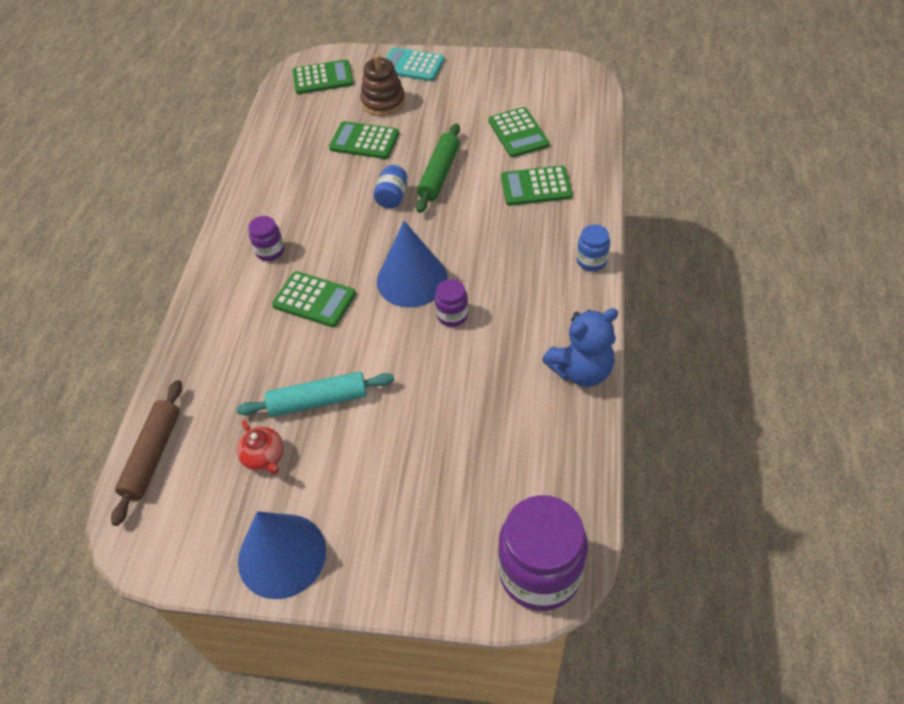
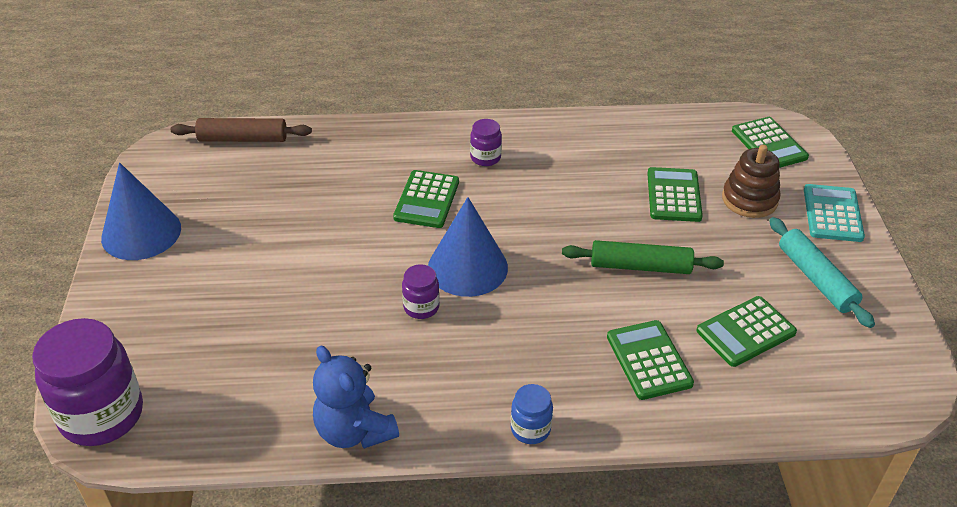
camera: 75 degrees right, 10 degrees down
(265, 457) = (239, 203): red teapot -> none
(318, 401) = (302, 225): turquoise rolling pin -> turquoise rolling pin (816, 279)
(392, 197) = (589, 232): blue jar -> none

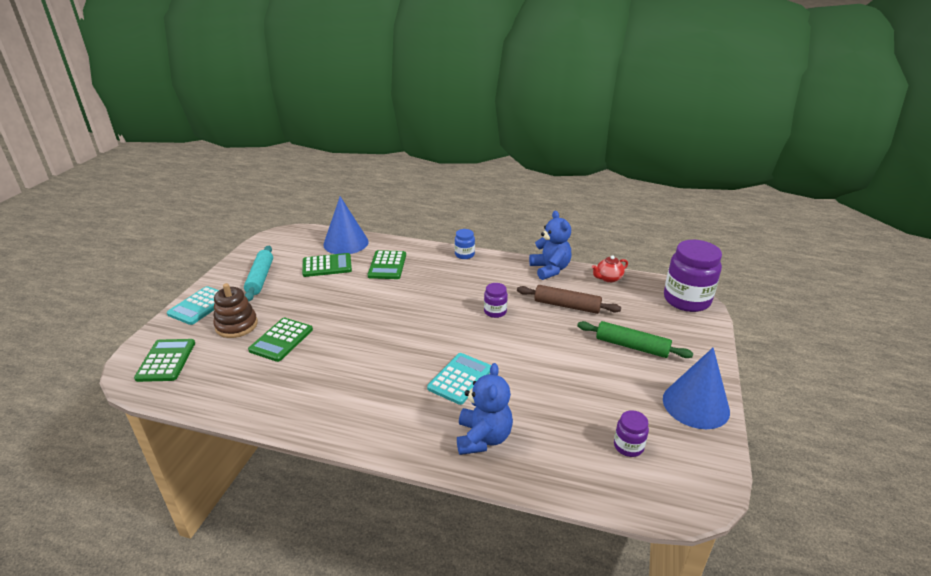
camera: 160 degrees left, 10 degrees down
(241, 435) = (608, 278): none -> red teapot
(243, 139) = (614, 487): brown rolling pin -> brown rolling pin (567, 305)
(376, 149) = (483, 438): none -> blue teddy bear
(426, 200) = (460, 379): green calculator -> turquoise calculator
(467, 267) = (455, 326): blue cone -> blue cone (346, 243)
(485, 158) = (392, 404): purple jar -> purple jar (628, 446)
(640, 266) = (349, 304): green rolling pin -> green rolling pin (632, 346)

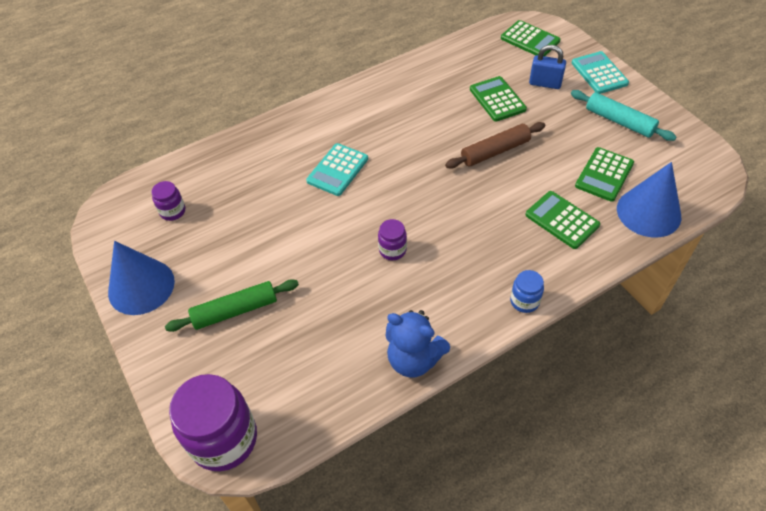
camera: 135 degrees right, 20 degrees up
(236, 325) = (545, 83): brown stacking toy -> blue padlock
(460, 379) = (337, 170): turquoise calculator -> turquoise calculator turned 45 degrees clockwise
(483, 438) = (273, 146): blue teddy bear -> none
(567, 305) = (339, 315): brown rolling pin -> brown rolling pin (495, 151)
(608, 278) = (338, 402): red teapot -> none

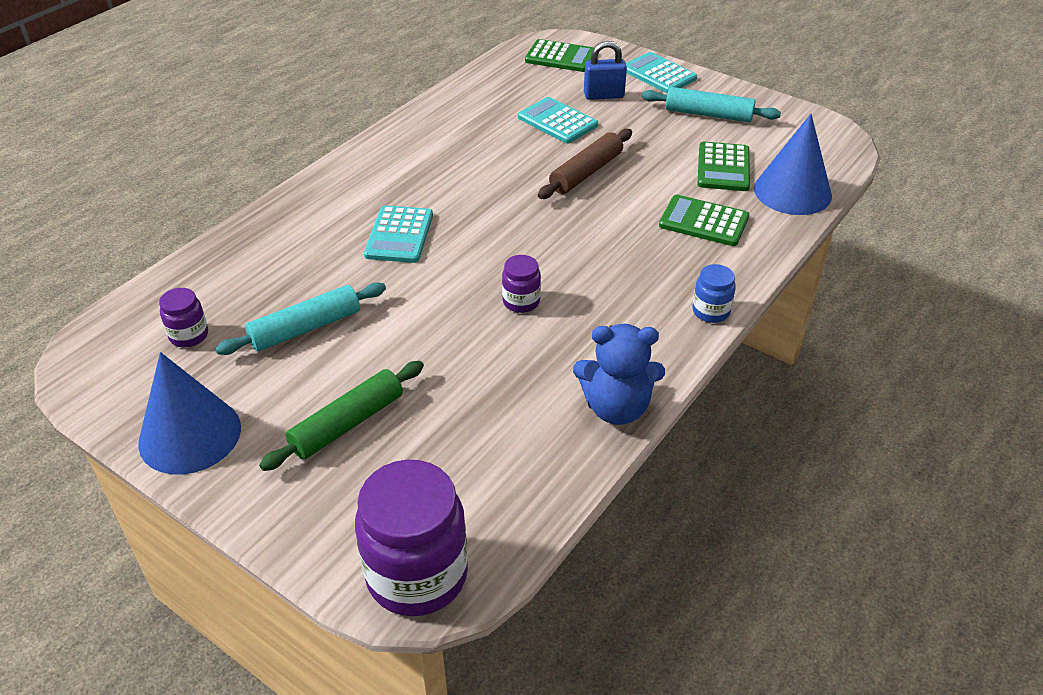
camera: 25 degrees left, 10 degrees down
(244, 228) = (305, 328): none -> turquoise rolling pin
(497, 99) = (557, 121): green calculator -> turquoise calculator

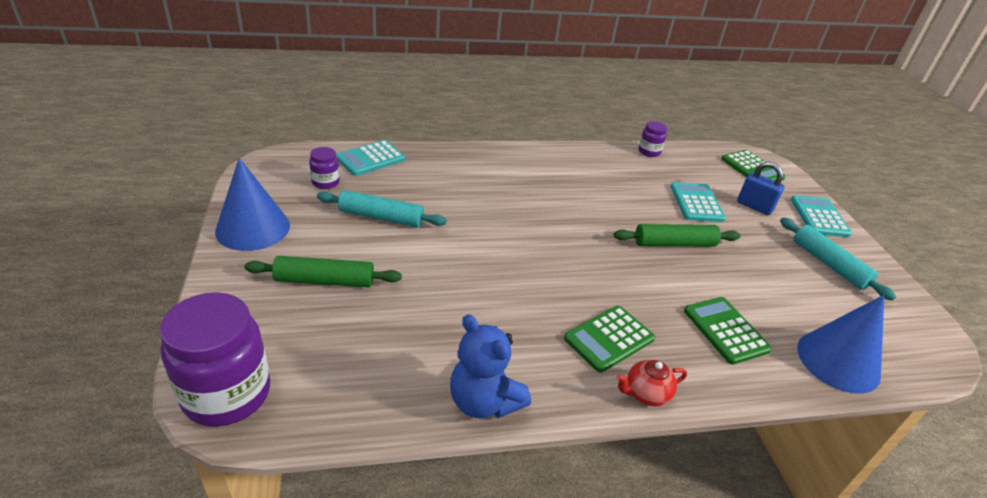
camera: 40 degrees right, 5 degrees down
(399, 235) = (501, 204): turquoise calculator -> turquoise calculator (371, 159)
(521, 301) = (518, 289): purple jar -> purple jar (649, 152)
(586, 173) = (674, 243): brown rolling pin -> green rolling pin
(711, 311) = (645, 394): blue jar -> red teapot
(723, 168) = (793, 306): green calculator -> green calculator (609, 339)

